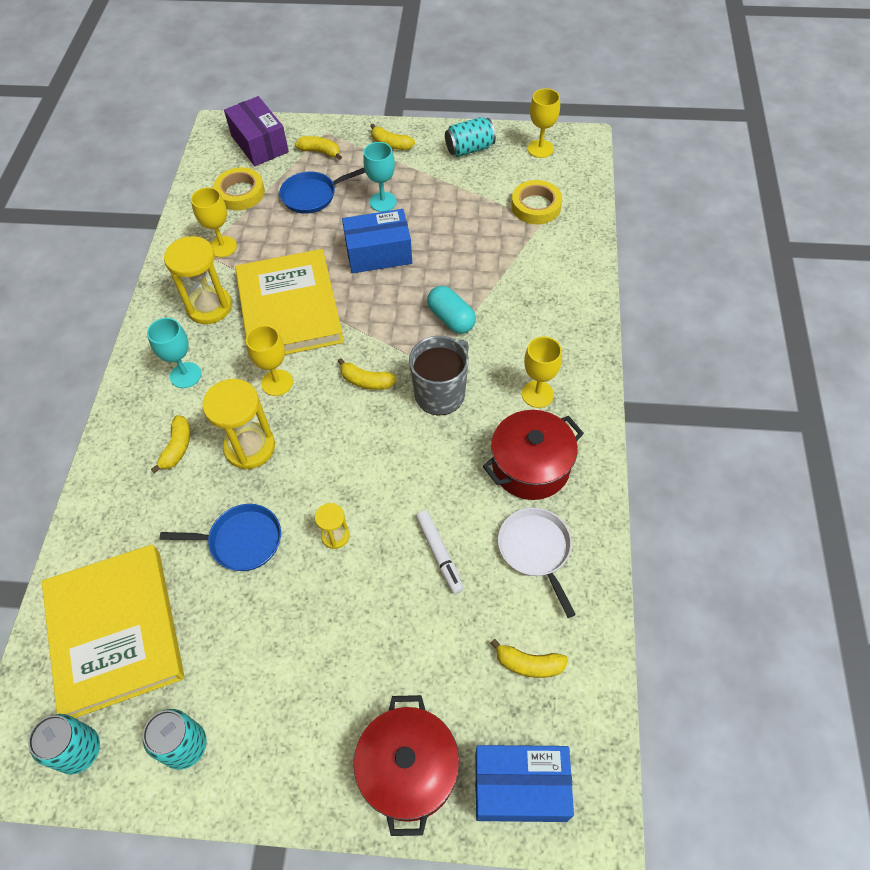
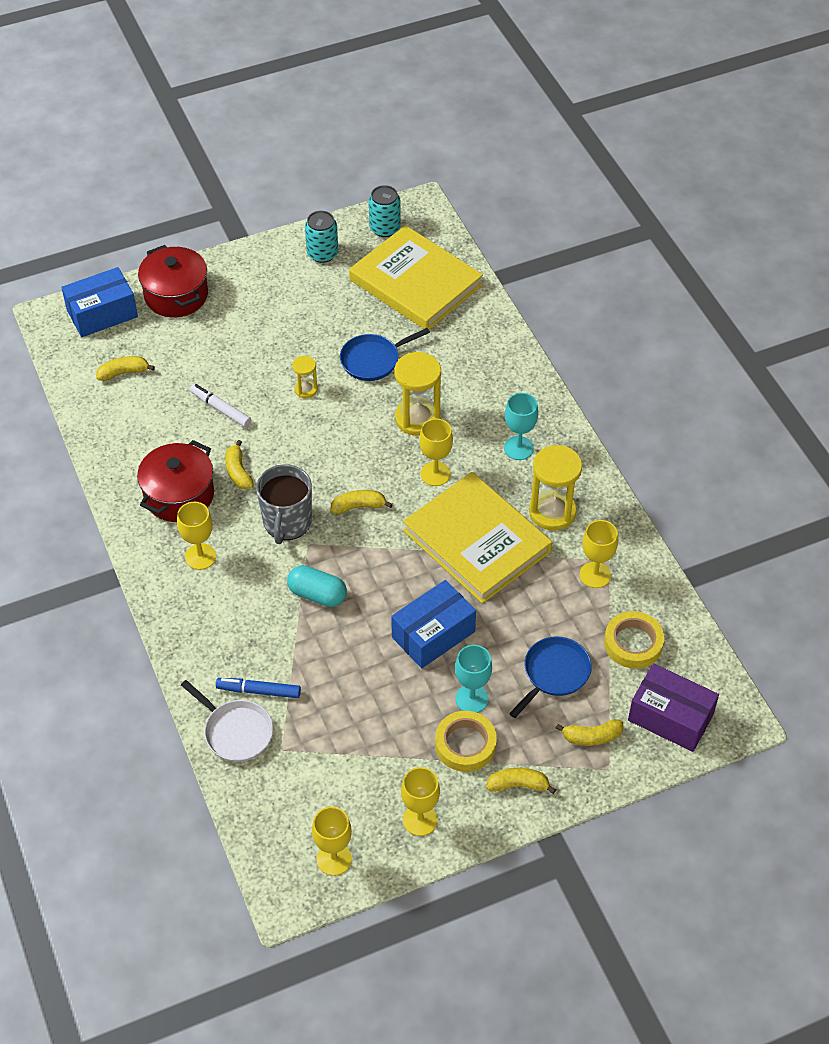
camera: 150 degrees right, 5 degrees down
(177, 447) = (474, 396): yellow banana -> yellow banana (238, 472)
(469, 149) = (420, 820): turquoise can -> yellow goblet
(536, 206) = (298, 767): yellow tape -> yellow tape (465, 744)
(536, 550) = (148, 439): white pan -> white pan (235, 732)
(540, 265) = (259, 691): none -> blue marker

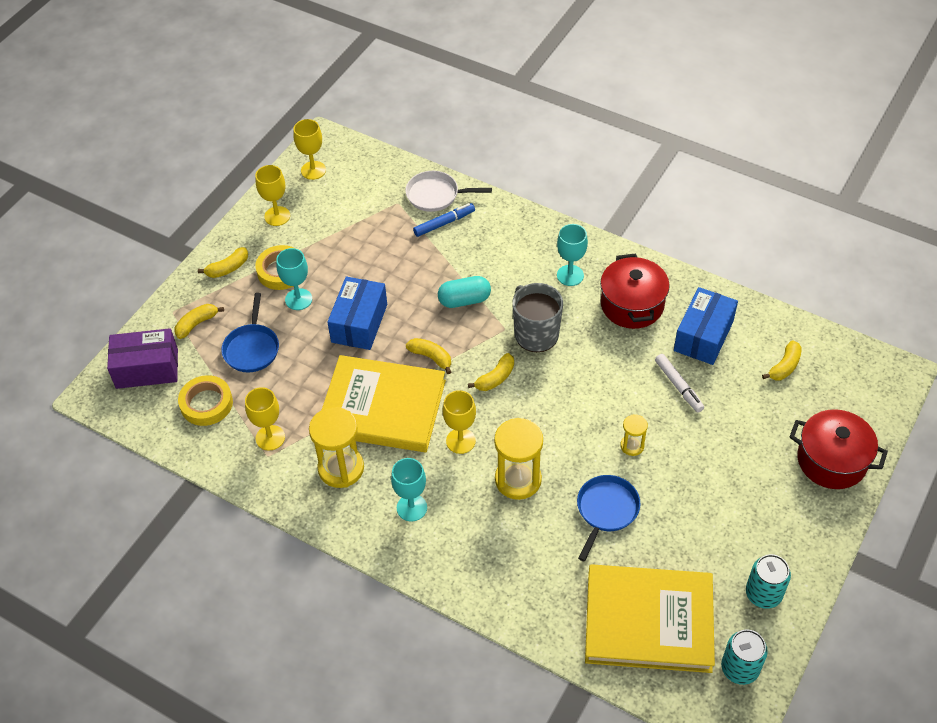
camera: 145 degrees right, 0 degrees up
(102, 313) = (865, 403): blue box -> blue box (703, 336)
(200, 556) = (570, 275): yellow goblet -> turquoise goblet
(220, 409) = (678, 386): white marker -> white marker turned 60 degrees clockwise
(238, 472) = (610, 347): yellow banana -> yellow banana (431, 357)

